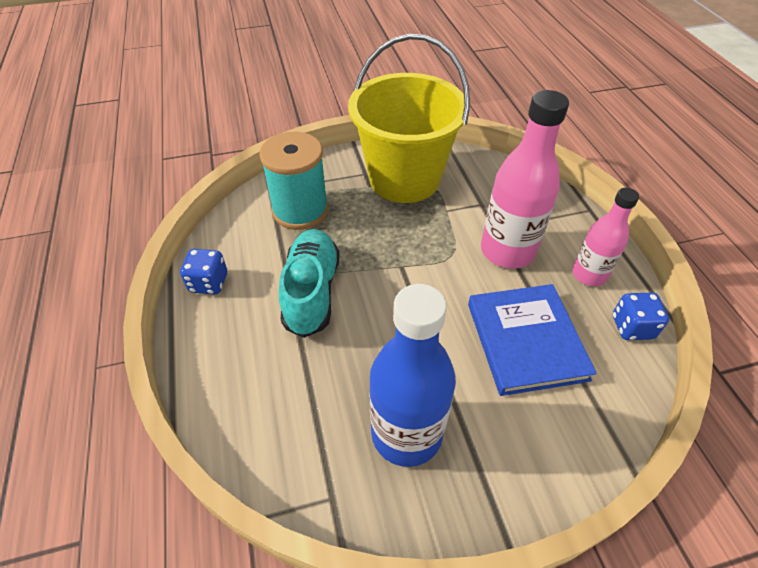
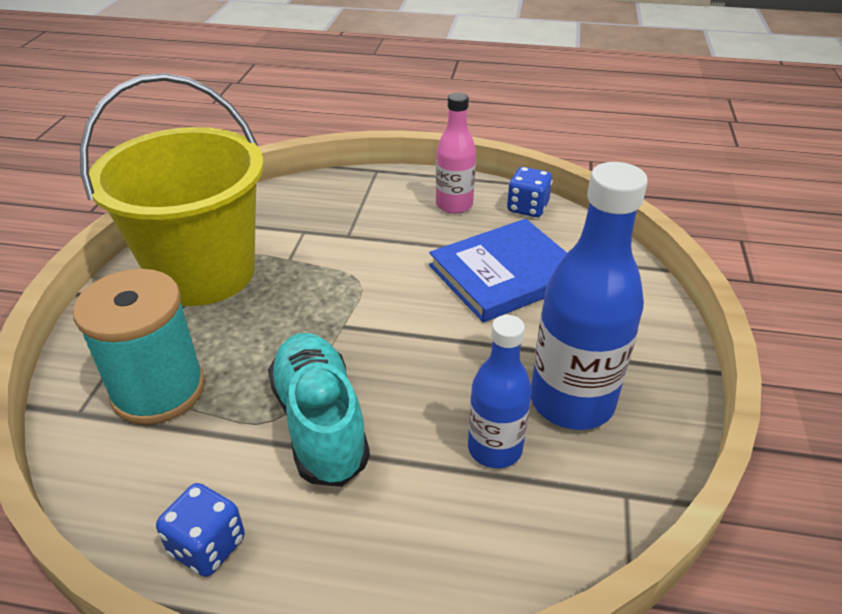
camera: 65 degrees left, 10 degrees down
(312, 292) = (320, 423): turquoise shoe -> turquoise shoe turned 45 degrees clockwise
(335, 396) = (495, 449): none -> blue bottle
(507, 251) = (385, 240): pink bottle -> none
(526, 341) = (505, 274): blue book -> blue book turned 45 degrees counterclockwise

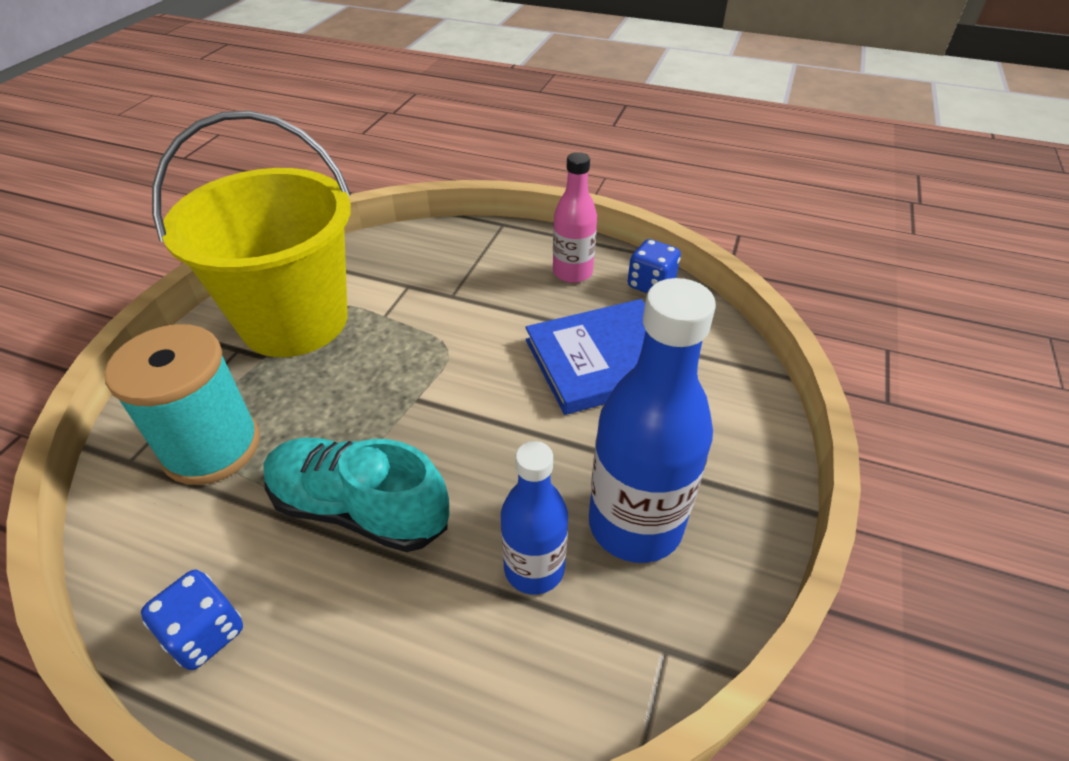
camera: 10 degrees right, 5 degrees up
(320, 423) = (359, 509): turquoise shoe -> turquoise shoe turned 60 degrees counterclockwise

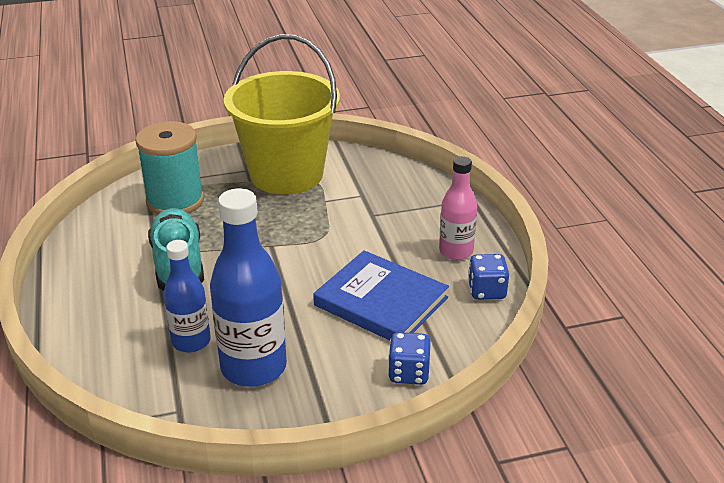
camera: 55 degrees right, 10 degrees down
(205, 633) = (77, 259): blue dice -> blue dice (409, 373)

